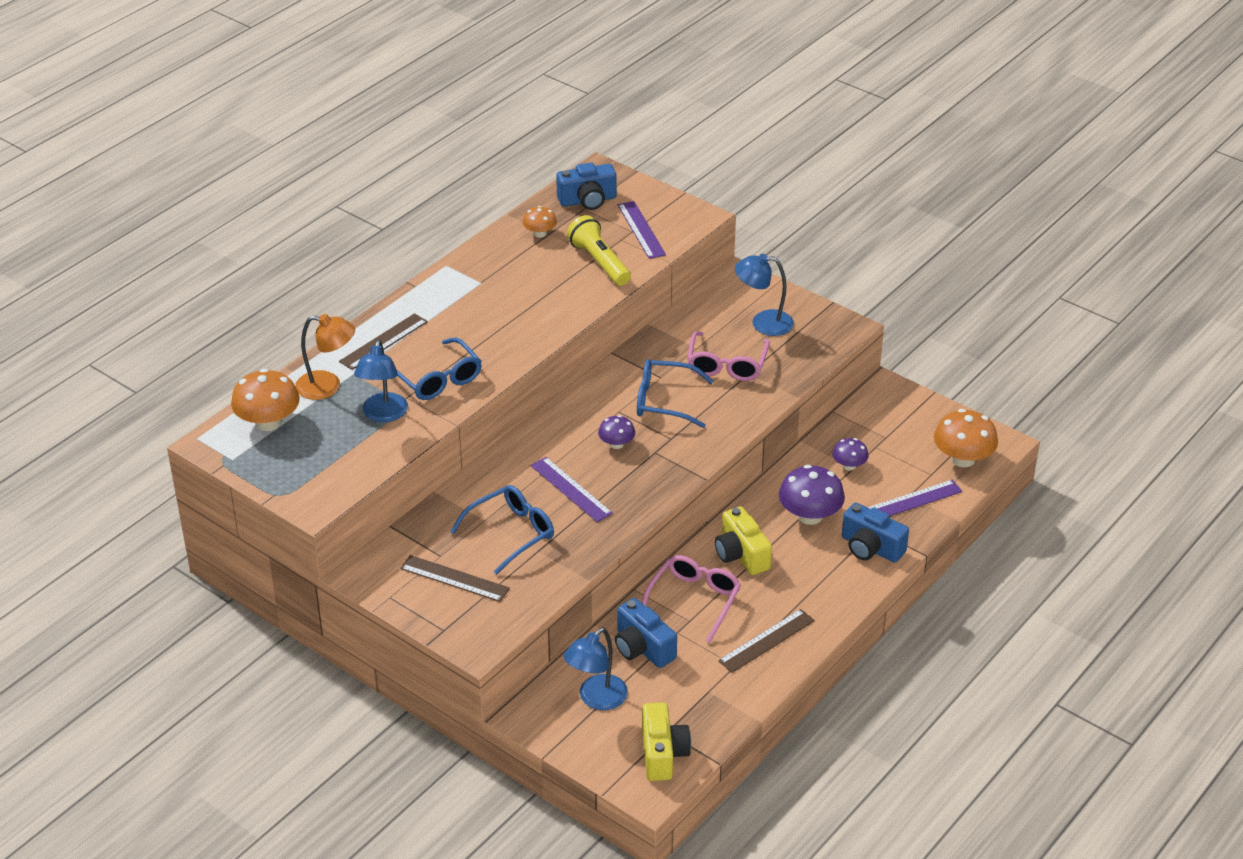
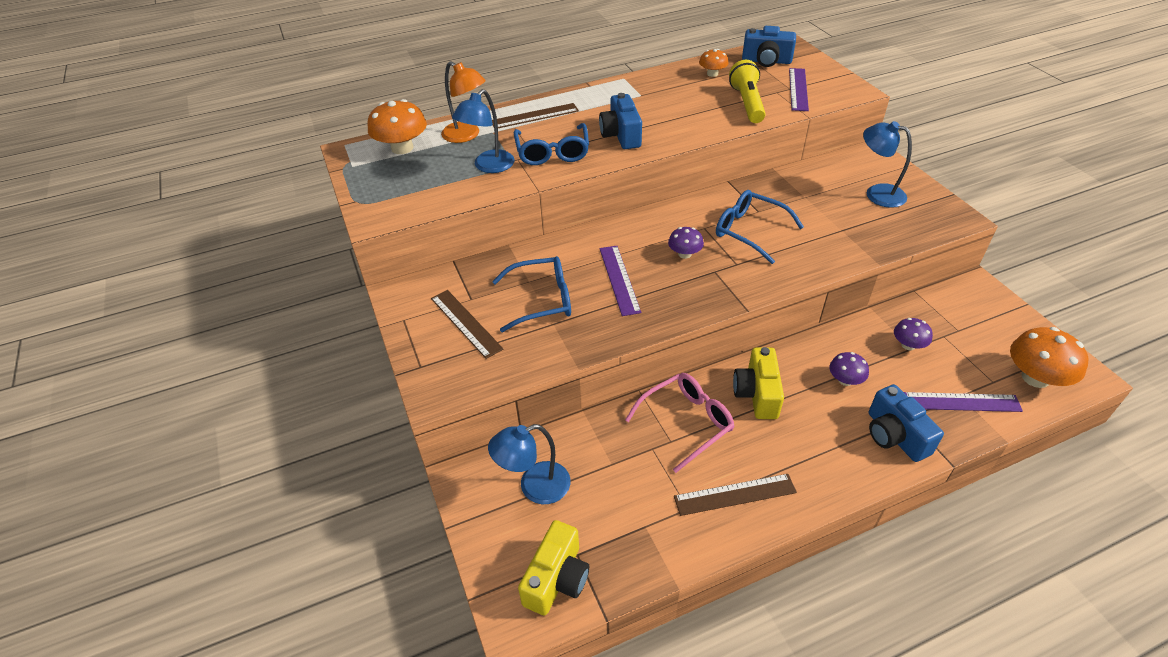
camera: 30 degrees right, 5 degrees up
(642, 648) = (610, 451): blue camera -> blue camera (621, 135)
(726, 365) = (824, 218): pink glasses -> none
(810, 516) = (845, 380): purple mushroom -> purple mushroom, size x0.56

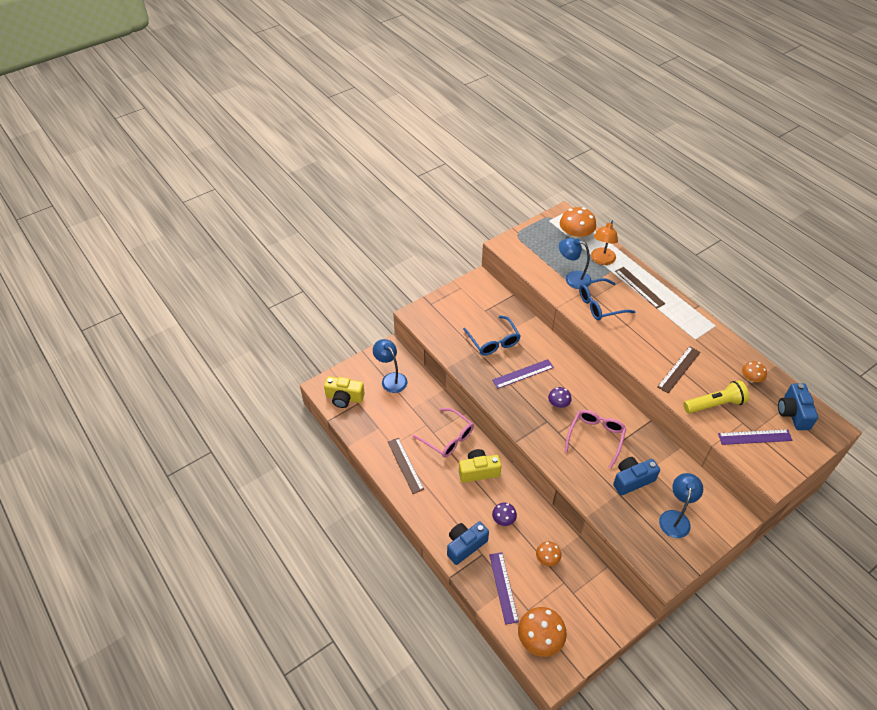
camera: 75 degrees right, 5 degrees up
(465, 323) = (466, 313): brown ruler -> brown ruler (679, 369)
(621, 135) = (636, 336): blue camera -> blue camera (632, 480)
(749, 231) = (596, 437): blue glasses -> pink glasses
(908, 345) = (547, 558): purple mushroom -> orange mushroom

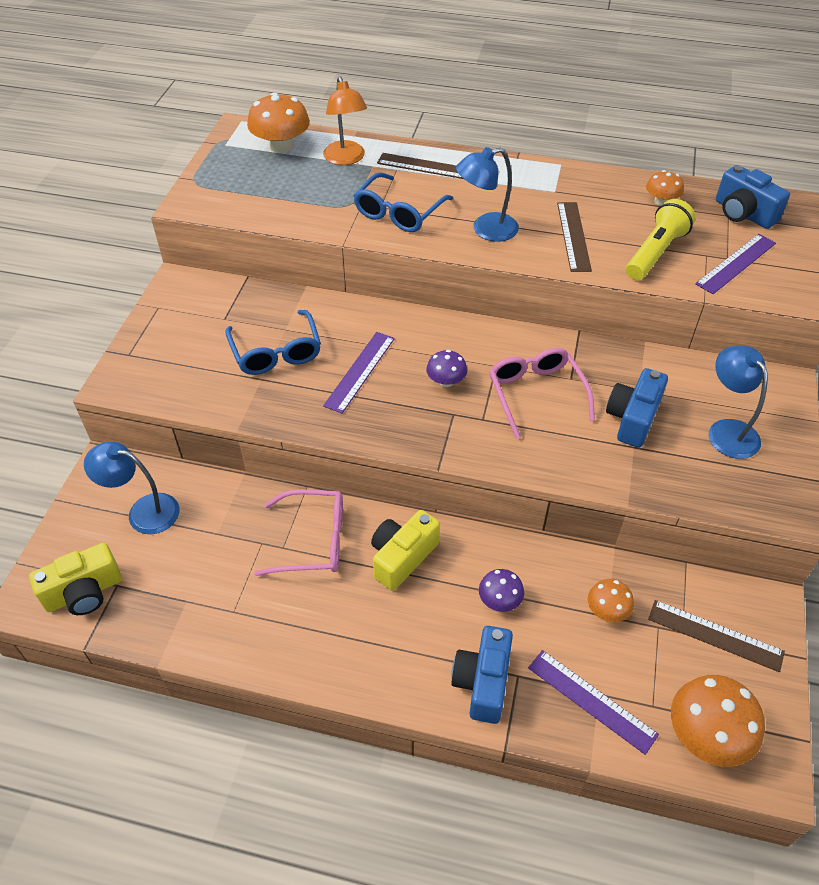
camera: 40 degrees left, 0 degrees up
(405, 465) = (282, 628): brown ruler -> brown ruler (715, 635)
(493, 341) = (276, 353): blue glasses -> blue glasses turned 45 degrees clockwise
(572, 278) = (329, 199): blue lamp -> blue lamp (486, 230)

